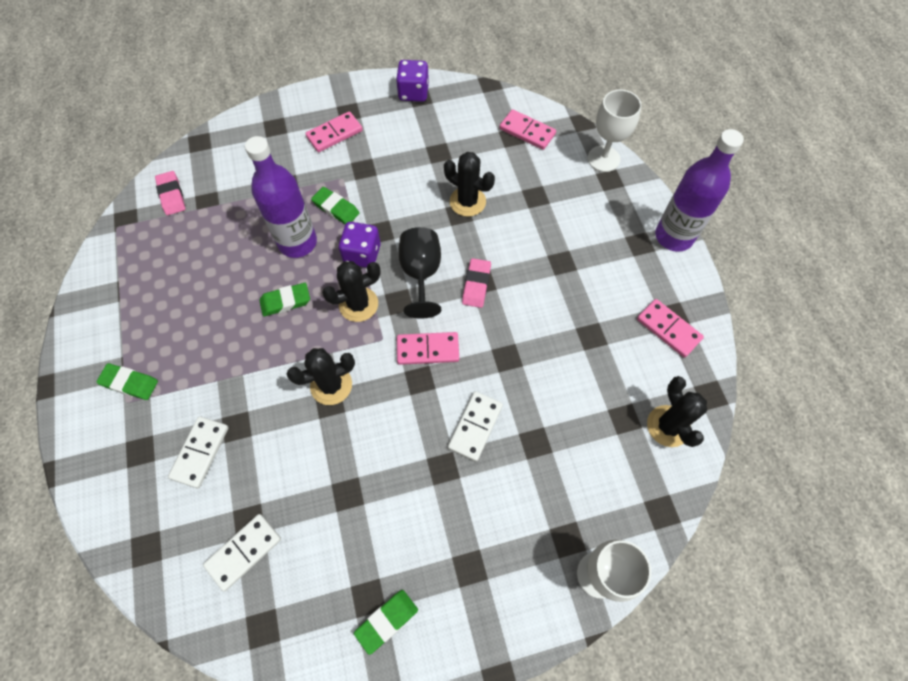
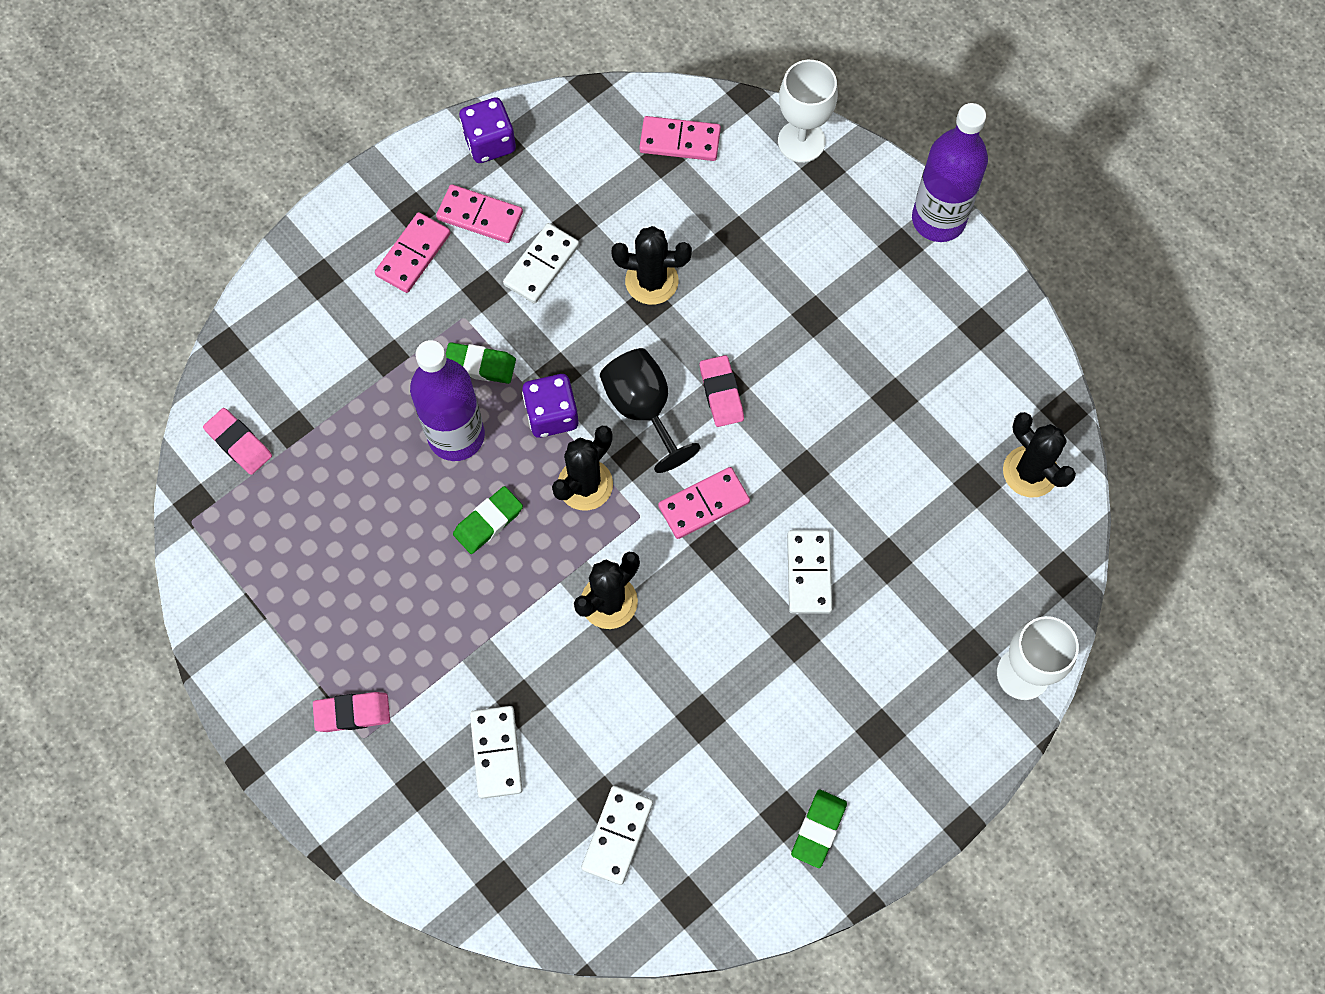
camera: 25 degrees left, 5 degrees up
(129, 383) = (352, 713): green eraser -> pink eraser
(405, 167) = (541, 265): none -> white domino
(668, 329) = (982, 350): pink domino -> pink domino (480, 216)

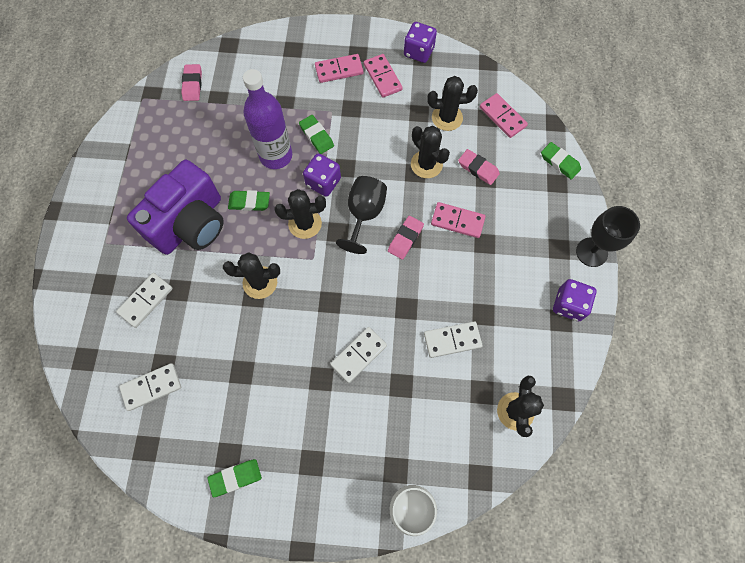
camera: 45 degrees right, 0 degrees up
(352, 713) = (113, 228): pink eraser -> pink eraser (478, 169)
(445, 615) = (190, 224): none -> purple camera
(541, 265) = (386, 118): white domino -> white domino (452, 340)
(615, 200) = (447, 118): none -> black cactus
(704, 504) = (345, 280): pink domino -> pink domino (457, 221)
(801, 141) = (559, 162): white goblet -> green eraser
(938, 219) = (591, 252): purple bottle -> black goblet
(972, 303) = (568, 305): none -> purple dice

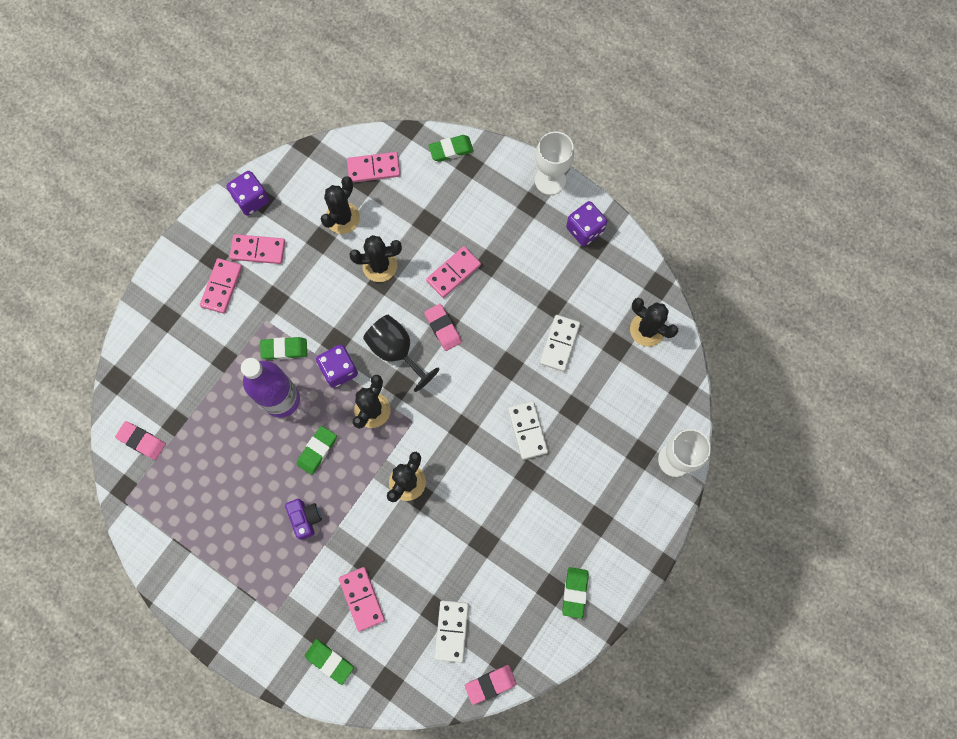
camera: 60 degrees left, 5 degrees up
(84, 304) = (329, 661): none -> green eraser
(146, 300) = (361, 599): white domino -> pink domino
(190, 224) = (305, 518): purple camera -> purple camera, size x0.41
(478, 169) = (413, 223): pink eraser -> pink eraser (490, 684)
(591, 252) = (550, 180): black goblet -> white goblet

